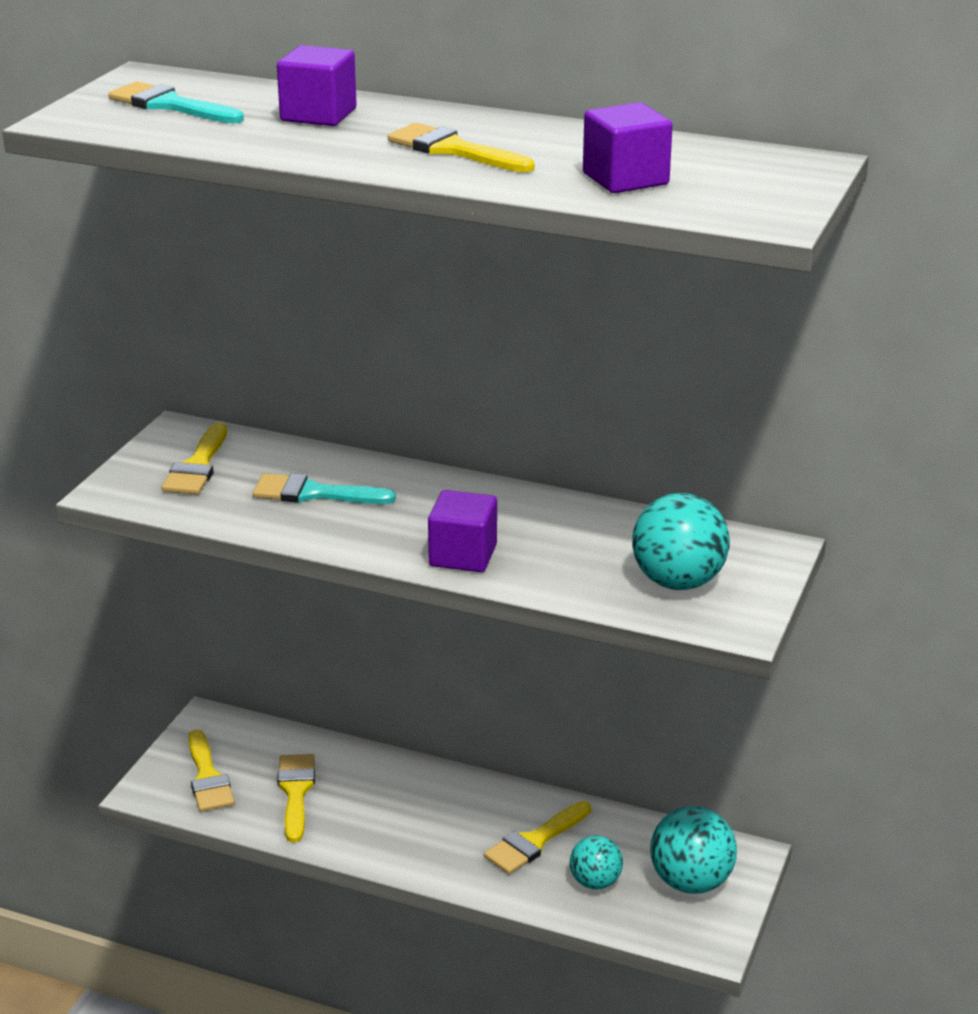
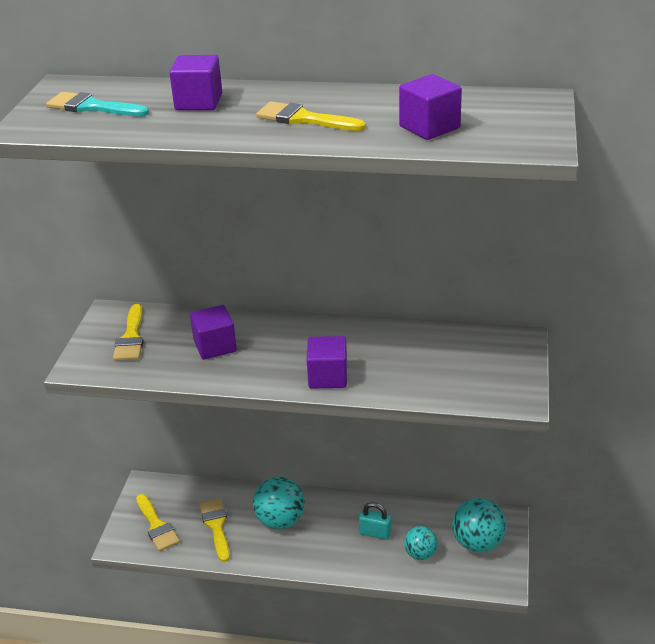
camera: 10 degrees left, 5 degrees up
(314, 493) = (215, 346): turquoise brush -> purple cube
(534, 841) = (375, 533): yellow brush -> turquoise padlock
(678, 582) = (470, 374): turquoise ball -> turquoise ball (280, 520)

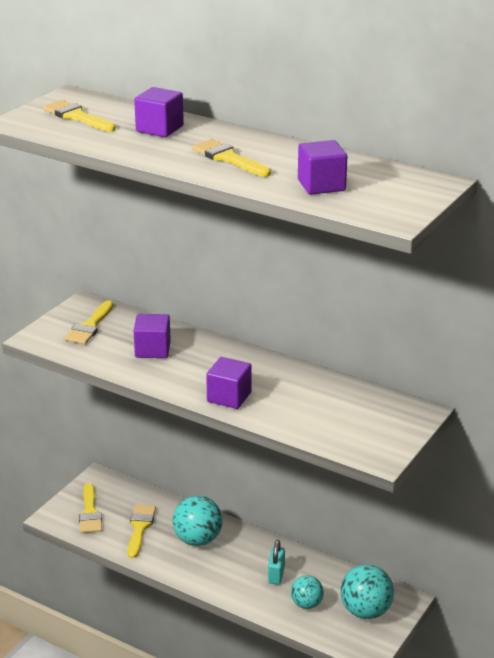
camera: 20 degrees right, 5 degrees down
(92, 107) = (77, 116): turquoise brush -> yellow brush
(375, 533) = (276, 575): turquoise padlock -> turquoise padlock turned 60 degrees clockwise

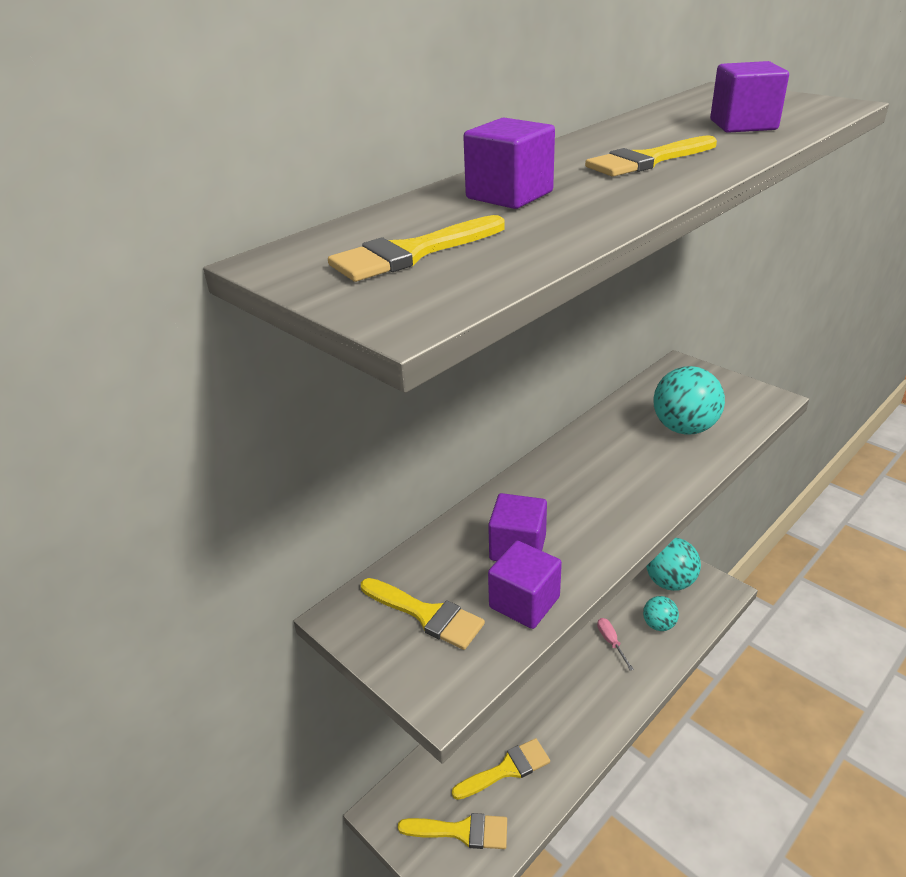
camera: 75 degrees left, 5 degrees up
(140, 528) = (507, 769): yellow brush -> yellow brush turned 135 degrees clockwise
(198, 539) = (541, 707): turquoise ball -> turquoise ball (684, 428)
(229, 397) = (649, 488): purple cube -> purple cube (524, 602)
(276, 575) = (611, 642): turquoise padlock -> pink screwdriver

